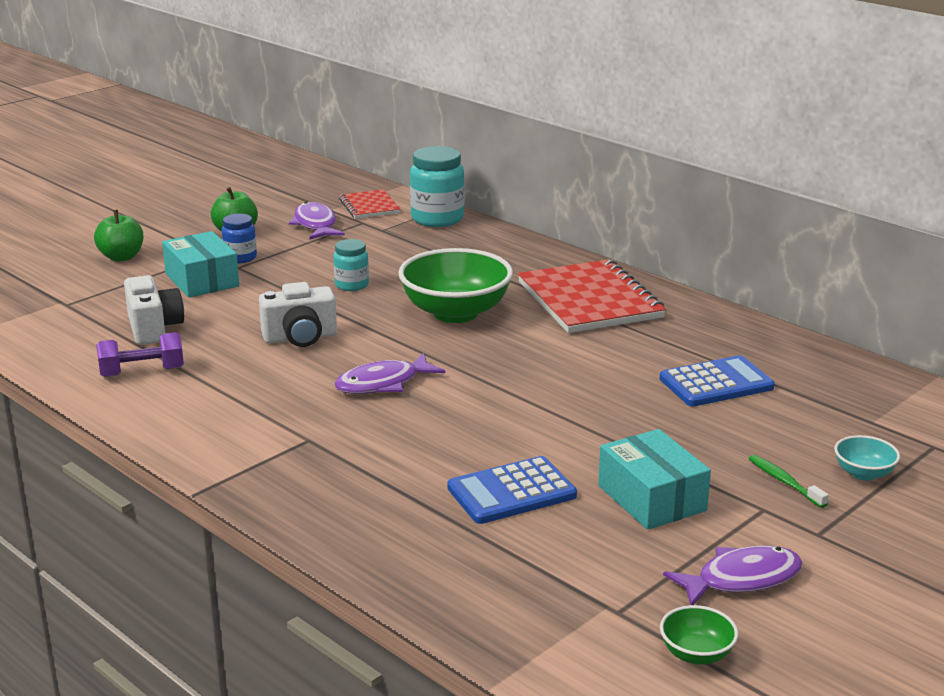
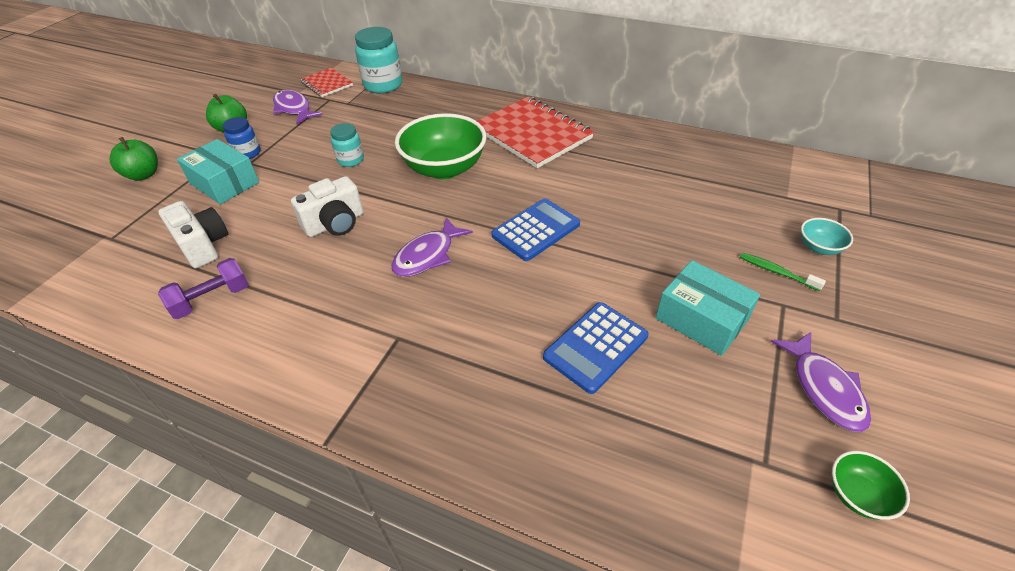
camera: 20 degrees left, 20 degrees up
(716, 383) = (666, 189): blue calculator -> blue calculator (536, 230)
(741, 579) = (824, 388): purple fish -> purple fish turned 120 degrees clockwise

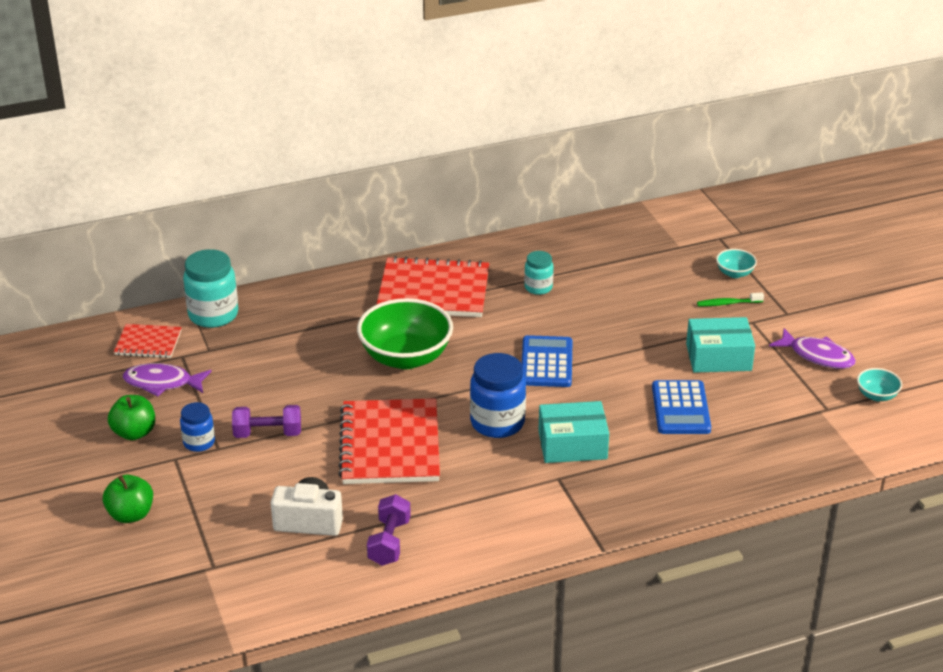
camera: 45 degrees left, 10 degrees down
(224, 183) = (229, 475): turquoise box -> turquoise box (572, 445)
(287, 170) = (268, 434): none -> purple dumbbell
(335, 224) = (389, 445): white camera -> red notebook
(351, 160) = (311, 395): turquoise jar -> turquoise jar (538, 287)
(427, 255) = (497, 423): purple fish -> blue jar
(857, 495) = (877, 395): green bowl -> turquoise bowl

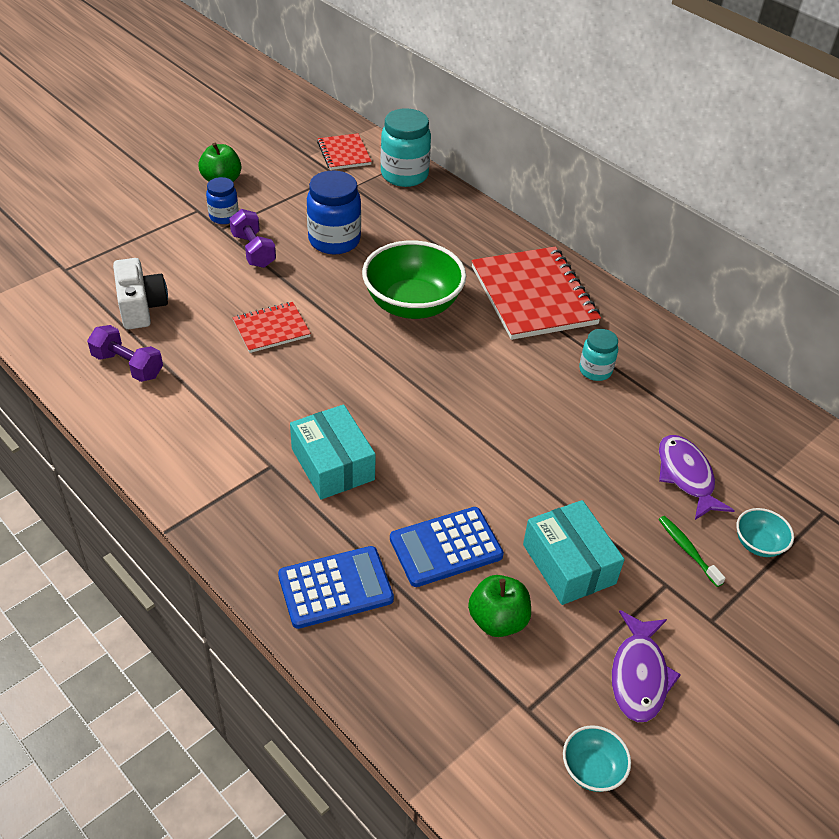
camera: 65 degrees right, 10 degrees up
(131, 515) = (117, 208): green apple -> green apple (497, 620)
(162, 383) = (294, 175): purple fish -> purple fish (686, 476)
(389, 445) = (271, 329): red notebook -> red notebook, size x0.53
(389, 542) = (128, 365): purple dumbbell -> purple dumbbell turned 45 degrees clockwise
(497, 423) = (341, 396): blue jar -> blue jar (334, 240)
(546, 362) = (465, 409): blue calculator -> blue calculator (335, 588)

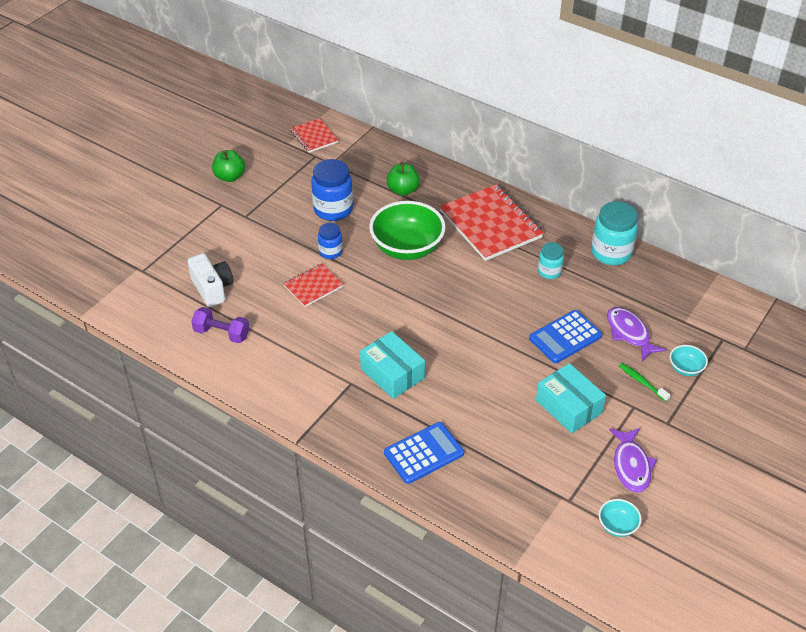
camera: 10 degrees left, 0 degrees up
(224, 216) = (243, 206): blue jar -> blue jar (330, 252)
(253, 250) = (276, 229): purple dumbbell -> none
(404, 175) = (366, 146): turquoise jar -> turquoise jar (611, 253)
(446, 547) = (486, 413): blue calculator -> blue calculator (565, 337)
(497, 620) = (534, 451): green apple -> green apple (403, 190)

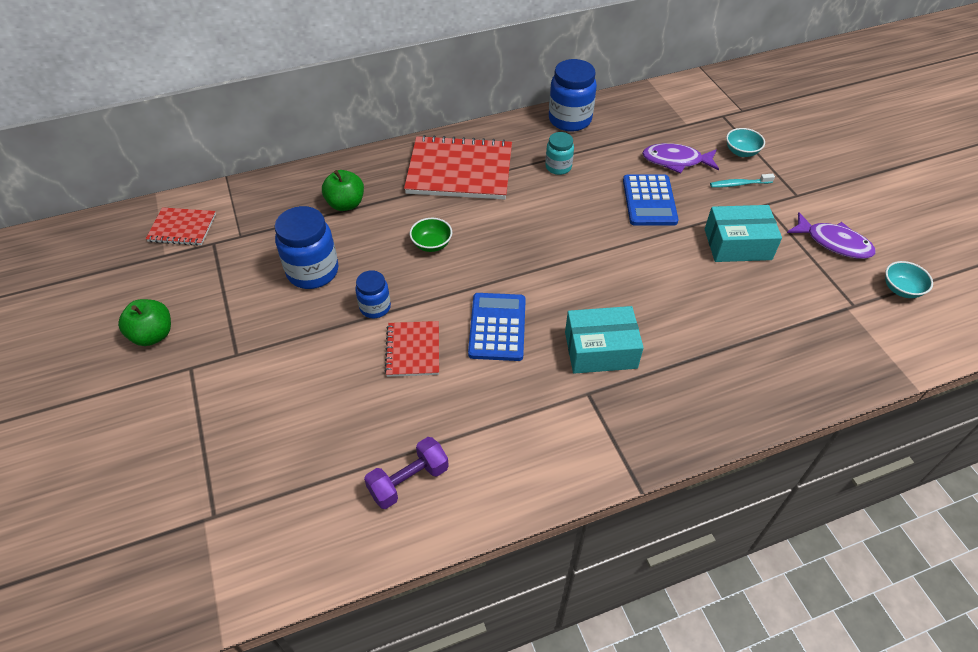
camera: 55 degrees left, 5 degrees up
(212, 289) = (323, 451): white camera -> none
(407, 248) = (432, 244): green bowl -> green bowl, size x0.45
(424, 453) = (731, 383): blue calculator -> blue calculator (497, 327)
(611, 253) = (570, 120): turquoise jar -> blue jar
(642, 382) = (739, 184): green toothbrush -> turquoise toothbrush

